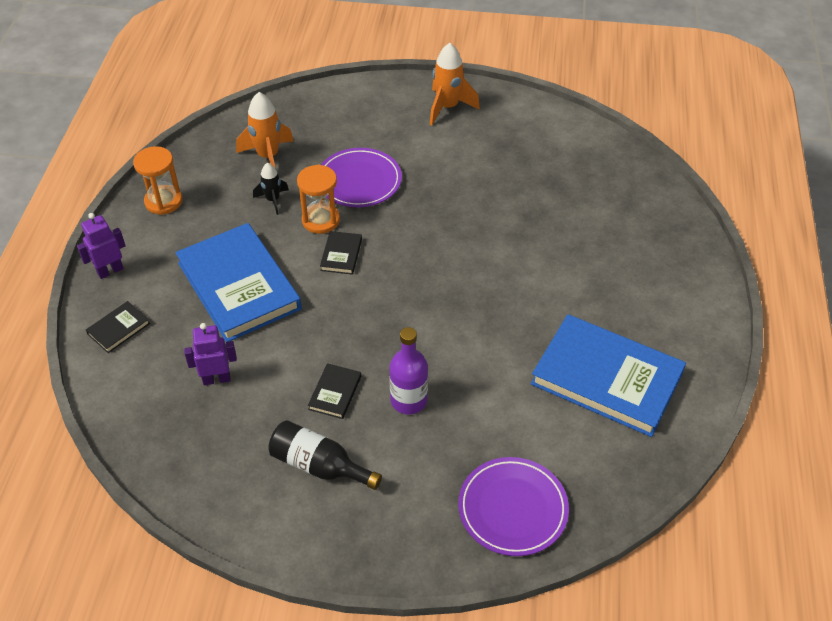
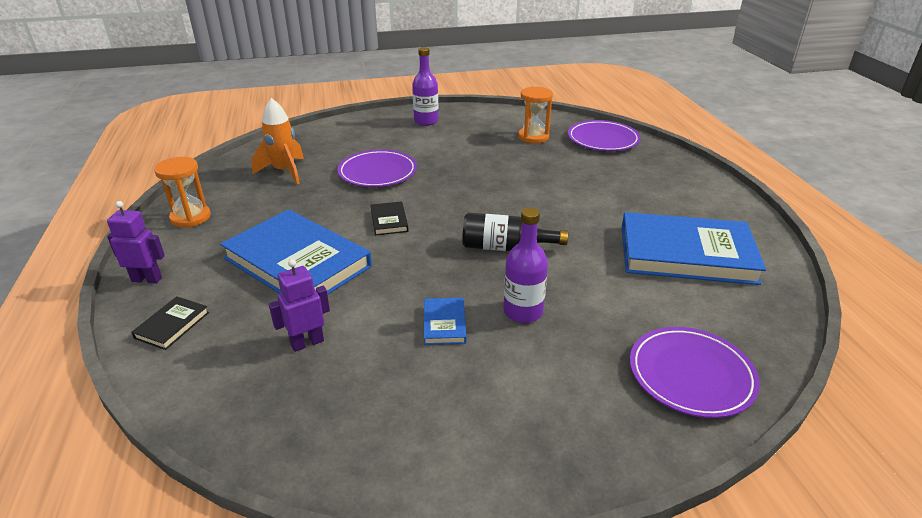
camera: 20 degrees left, 15 degrees down
(110, 271) = (147, 279): purple robot -> purple robot turned 60 degrees clockwise
(273, 200) = (303, 197): black rocket -> none
(319, 465) = (465, 392): black bottle -> black bottle (505, 247)
(321, 220) = (356, 202): orange hourglass -> orange hourglass (533, 137)
(335, 393) = (444, 323): black book -> blue book
(447, 107) = (426, 121): orange rocket -> purple bottle
(632, 188) = (603, 139): none -> purple plate

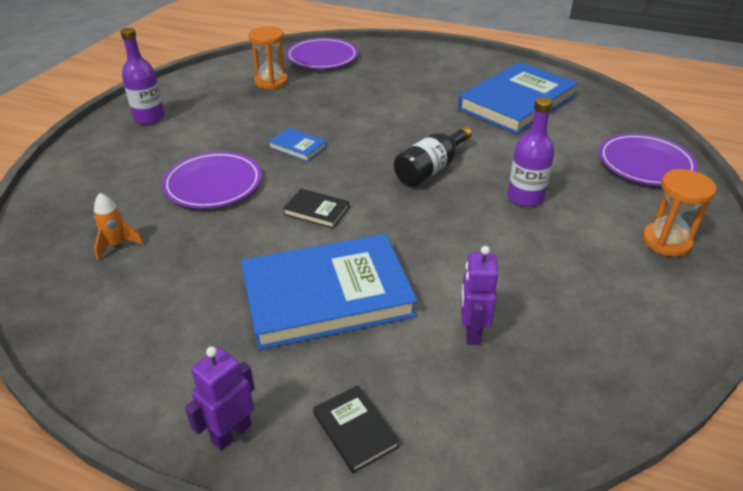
camera: 55 degrees left, 5 degrees up
(190, 217) = (124, 355): orange hourglass -> orange hourglass (666, 241)
(284, 172) = (117, 244): orange rocket -> orange rocket, size x0.60
(444, 323) = (509, 241): blue book -> blue book (298, 147)

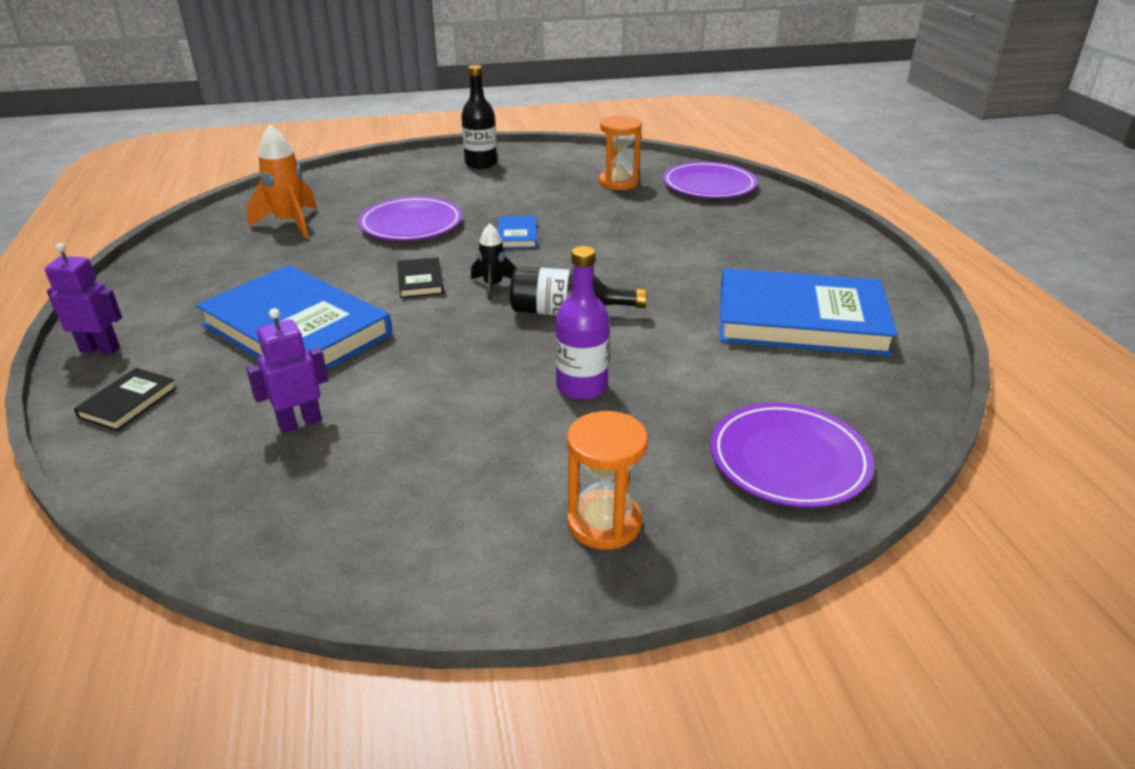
camera: 55 degrees right, 5 degrees down
(117, 244) = (290, 223): orange rocket -> orange rocket, size x1.67
(149, 117) = (481, 164): purple bottle -> black bottle
(362, 183) = (493, 286): none -> black rocket

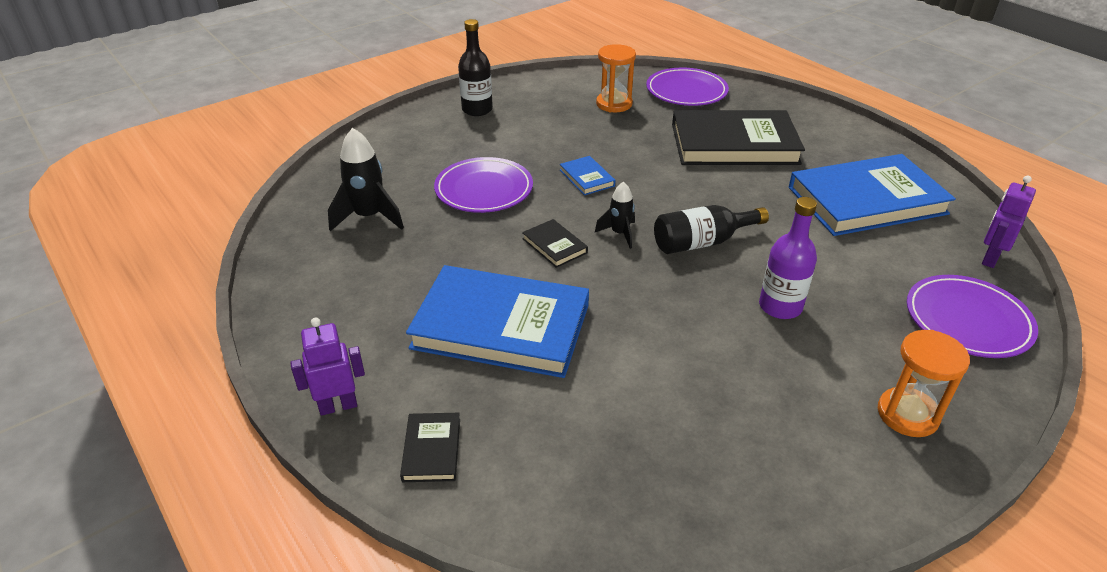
camera: 25 degrees left, 5 degrees up
(290, 223) = (369, 217): orange rocket -> black rocket
(300, 423) = (605, 414): purple robot -> purple robot (989, 258)
(706, 239) = (734, 144): none -> black book

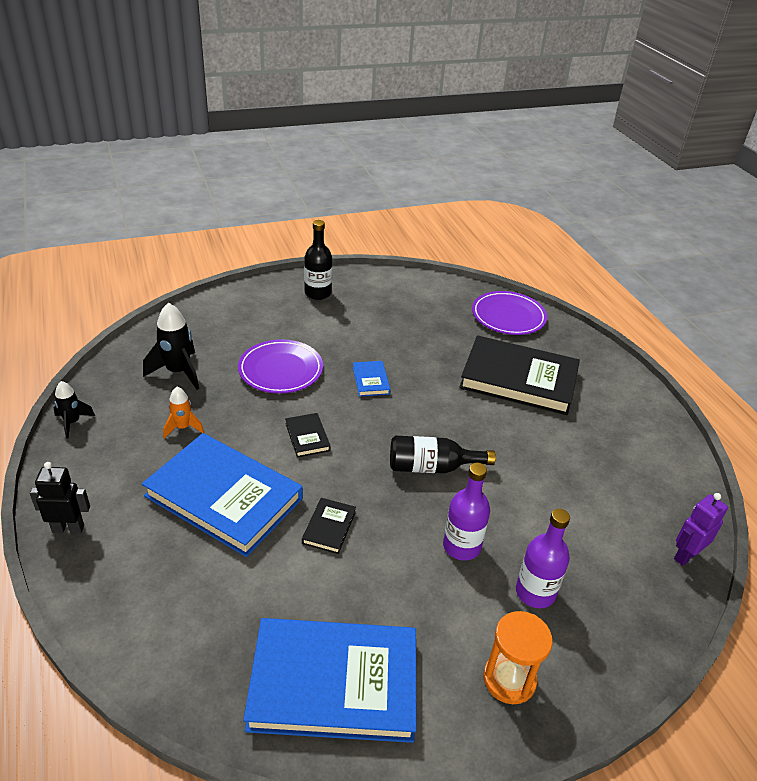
camera: 15 degrees right, 0 degrees up
(338, 406) = (68, 528): purple robot -> black robot
(409, 270) = (183, 427): none -> orange rocket
(432, 449) = (114, 586): black book -> black book (329, 527)
(614, 104) = (436, 314): orange hourglass -> none
(619, 234) = (367, 440): black rocket -> black rocket (72, 422)
(866, 200) = (605, 466): blue book -> blue book (334, 683)
(878, 328) = (535, 592): none -> purple bottle
(967, 320) = (623, 609): purple plate -> none

